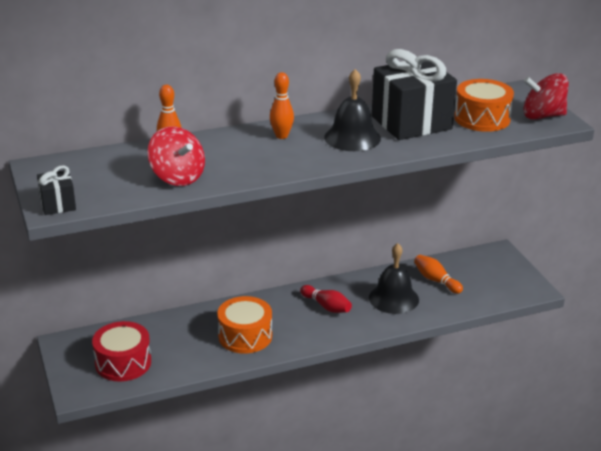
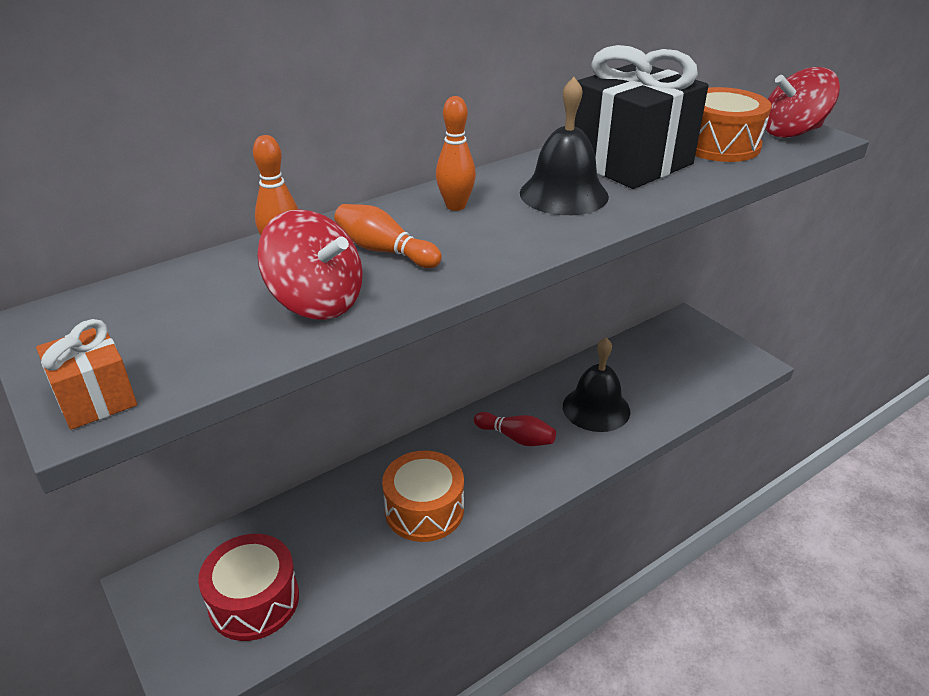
camera: 15 degrees left, 5 degrees up
(58, 204) = (95, 399): black gift -> orange gift
(436, 280) = (634, 373): orange bowling pin -> orange bowling pin (384, 251)

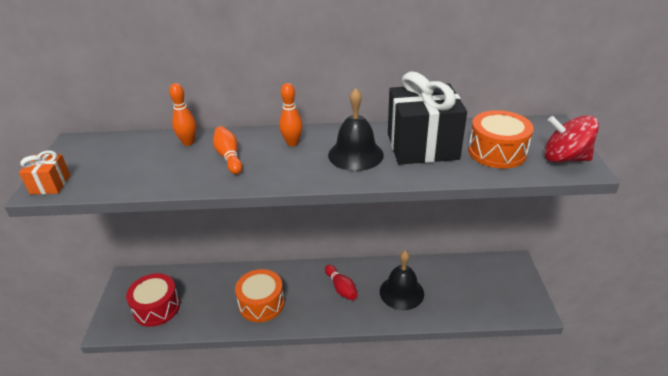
camera: 35 degrees right, 0 degrees up
(317, 302) = (170, 173): red spinning top -> none

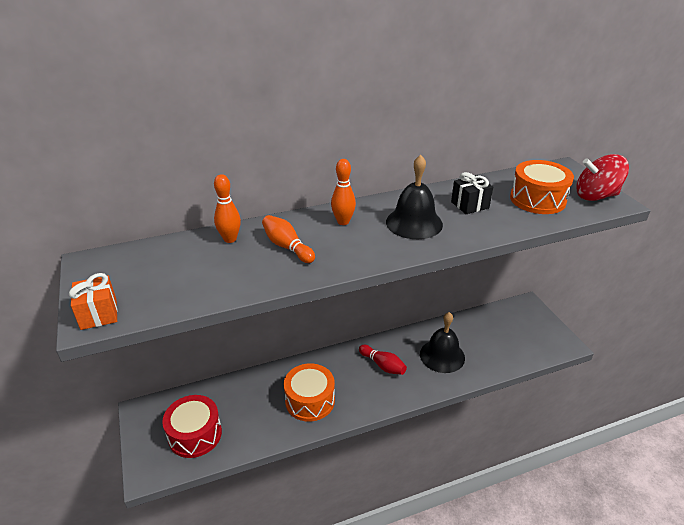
camera: 20 degrees left, 0 degrees up
(422, 146) = (470, 205): black gift -> black gift, size x0.47

